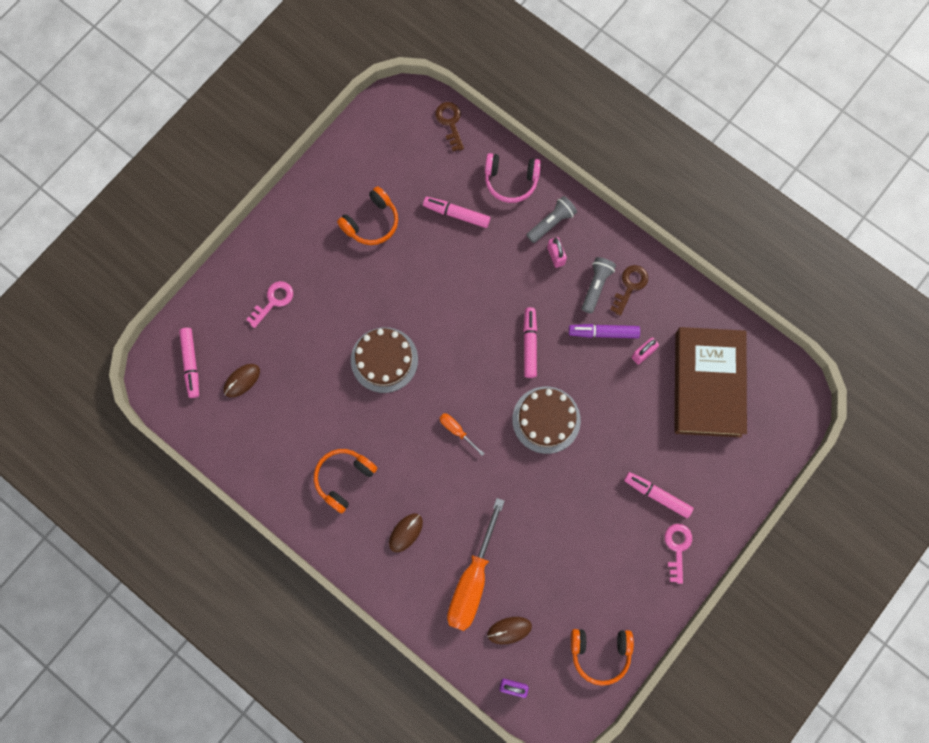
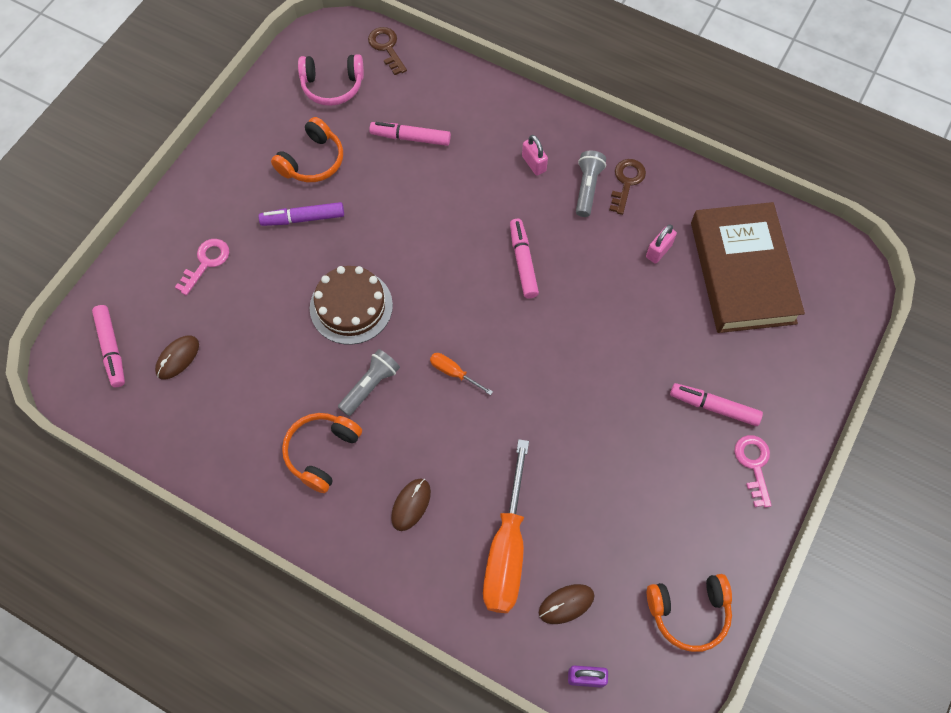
camera: 10 degrees left, 10 degrees down
(511, 180) = (466, 95): pink headphones -> pink headphones (332, 86)
(546, 420) = (560, 342): brown cake -> none
(551, 223) = (522, 130): grey flashlight -> grey flashlight (370, 386)
(603, 333) = (607, 236): purple marker -> purple marker (303, 218)

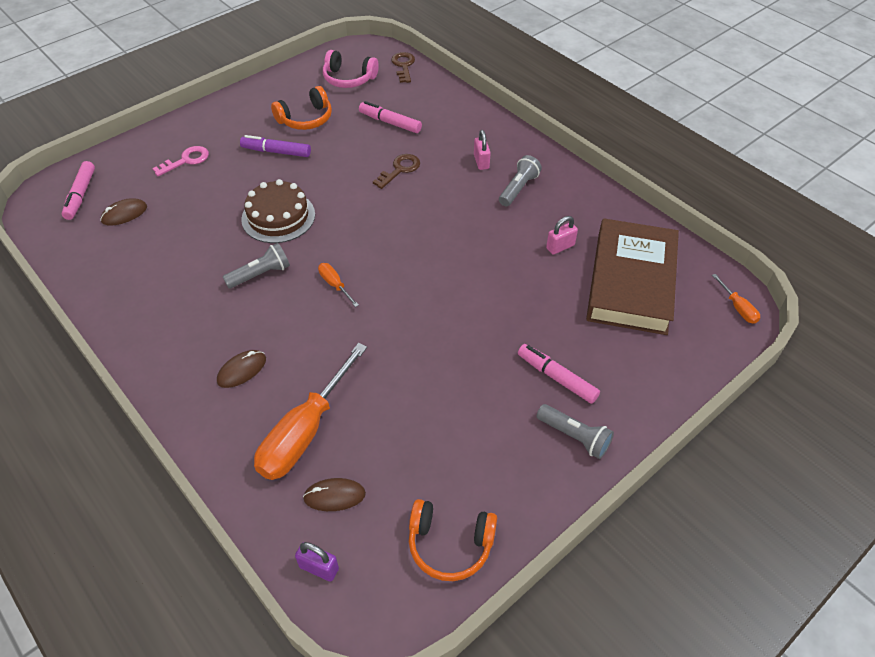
camera: 20 degrees right, 15 degrees down
(322, 452) = (192, 309): orange headphones -> none
(523, 262) = (436, 224): pink marker -> none
(626, 182) = (554, 193): brown key -> brown key (399, 169)
(754, 465) = (574, 437): pink key -> grey flashlight
(850, 270) = (738, 308): none -> orange screwdriver

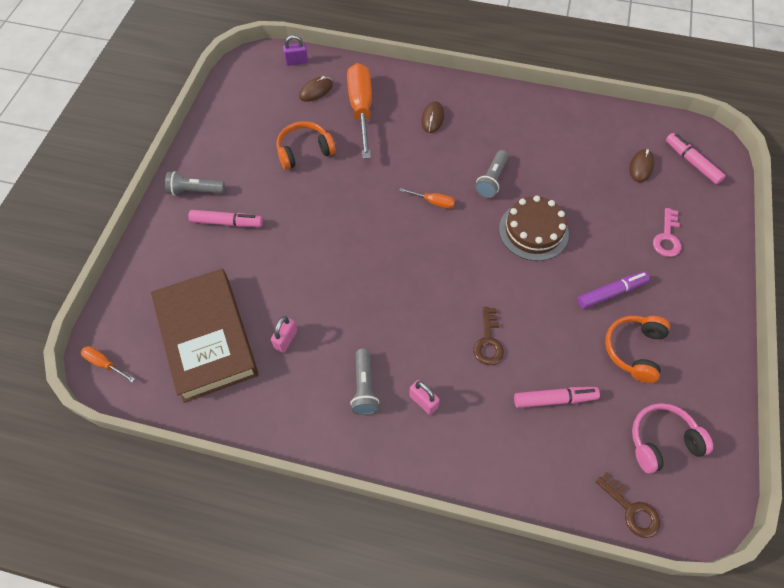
camera: 145 degrees right, 10 degrees up
(450, 544) = (237, 102): orange headphones -> orange headphones (304, 151)

